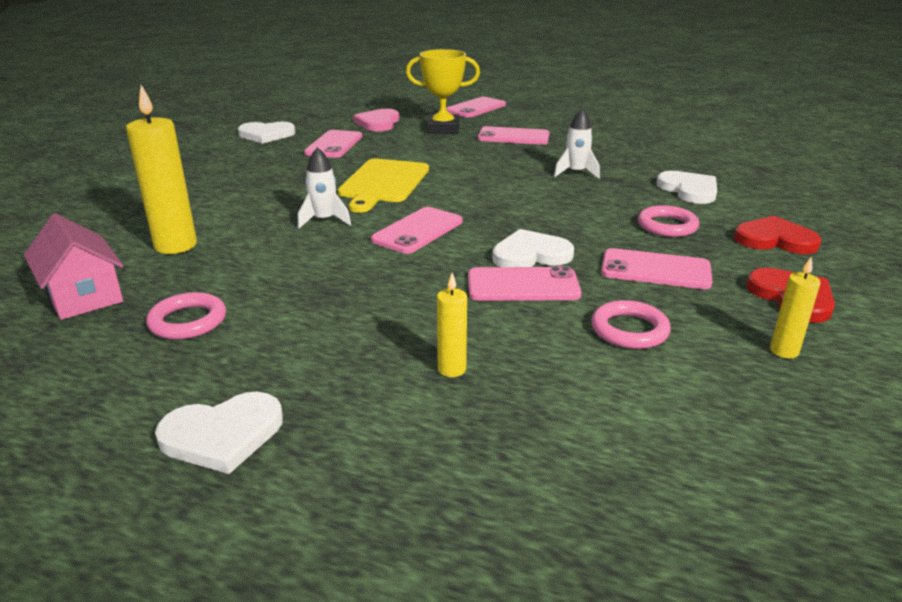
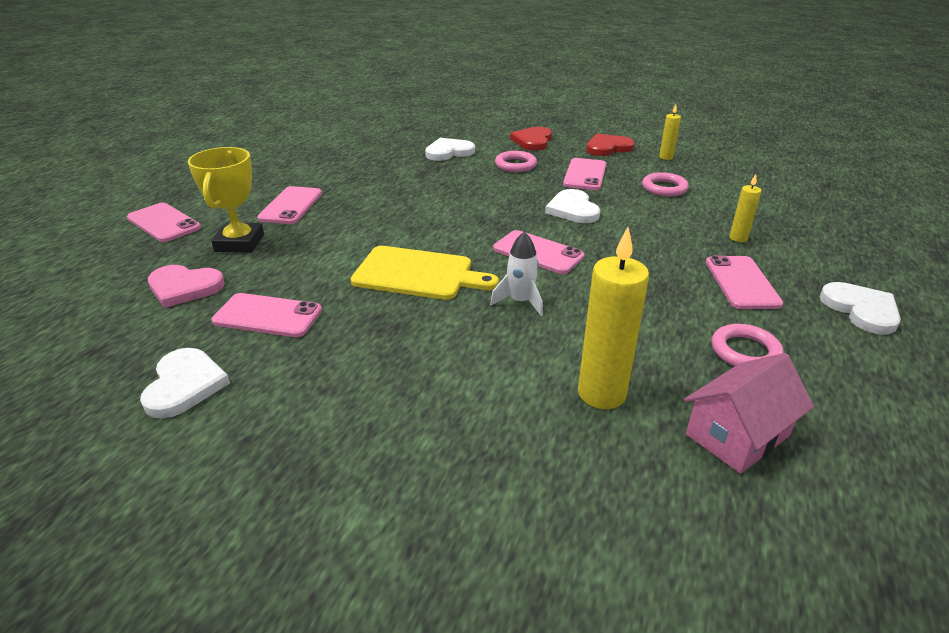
camera: 90 degrees left, 5 degrees up
(523, 285) = (622, 214): pink phone -> pink phone (742, 283)
(576, 173) = (405, 185): white rocket -> none

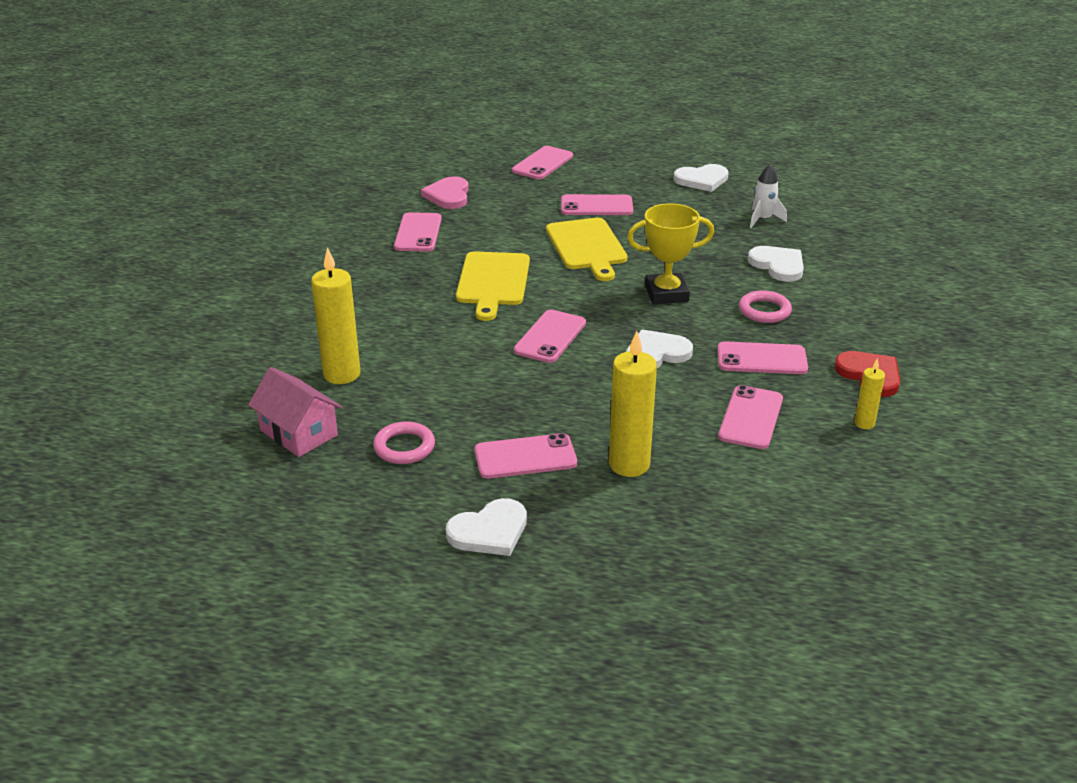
camera: 80 degrees right, 0 degrees up
(185, 385) = (338, 224): white heart -> white heart (702, 180)
(239, 243) = (520, 199): yellow trophy -> yellow trophy (666, 294)
(372, 218) = (587, 246): none -> yellow cutting board
(520, 302) = (460, 333): white rocket -> white rocket (763, 219)
(533, 141) = (855, 317): red heart -> none
(664, 188) = (751, 418): pink ring -> pink phone
(738, 238) = (629, 465): yellow candle -> yellow candle, size x1.93

